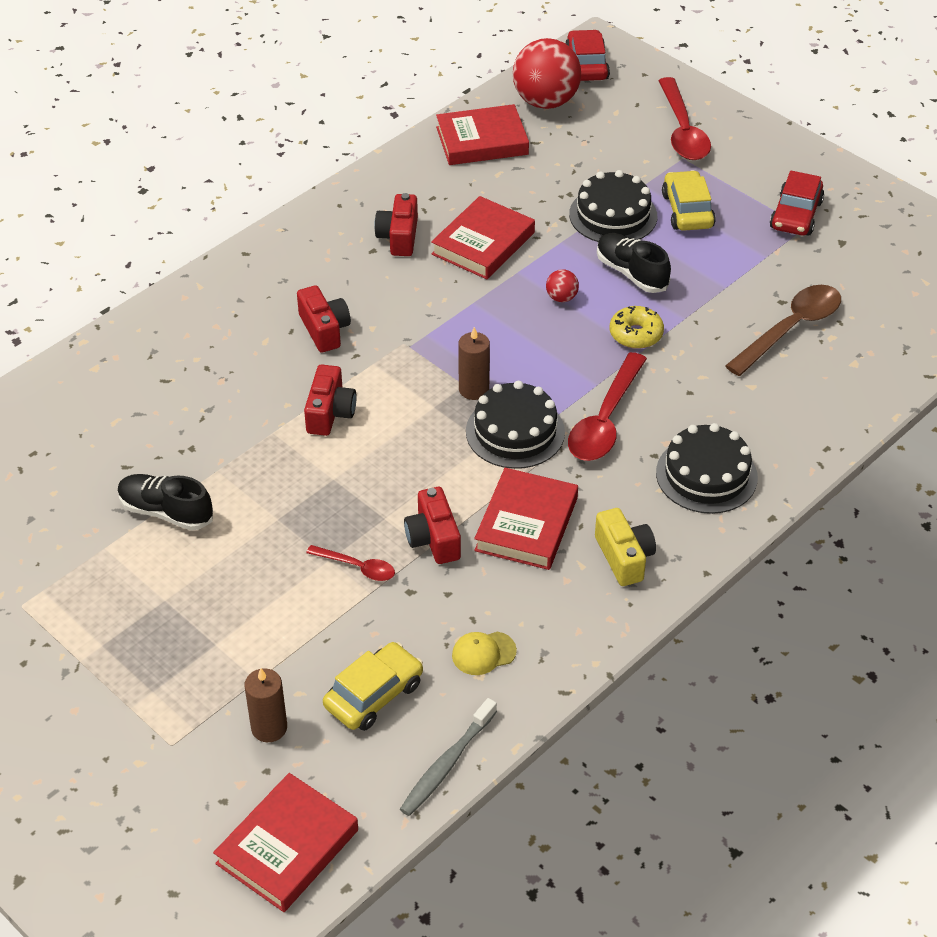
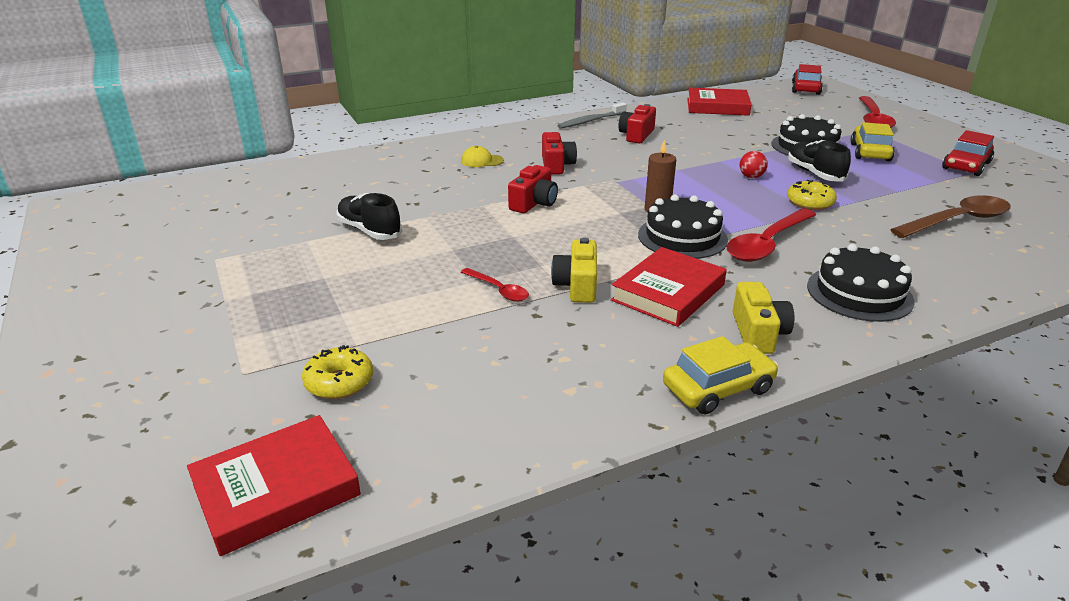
camera: 20 degrees right, 15 degrees down
(269, 728) = (339, 382): brown candle -> yellow donut
(374, 695) = (455, 381): yellow car -> yellow car (718, 388)
(433, 538) = (577, 285): red camera -> yellow camera
(447, 764) = (494, 458): grey toothbrush -> grey toothbrush (590, 121)
(483, 243) = (698, 145): red book -> none
(483, 653) = (582, 374): yellow cap -> yellow cap (482, 161)
(545, 102) = (770, 98): red ball -> none

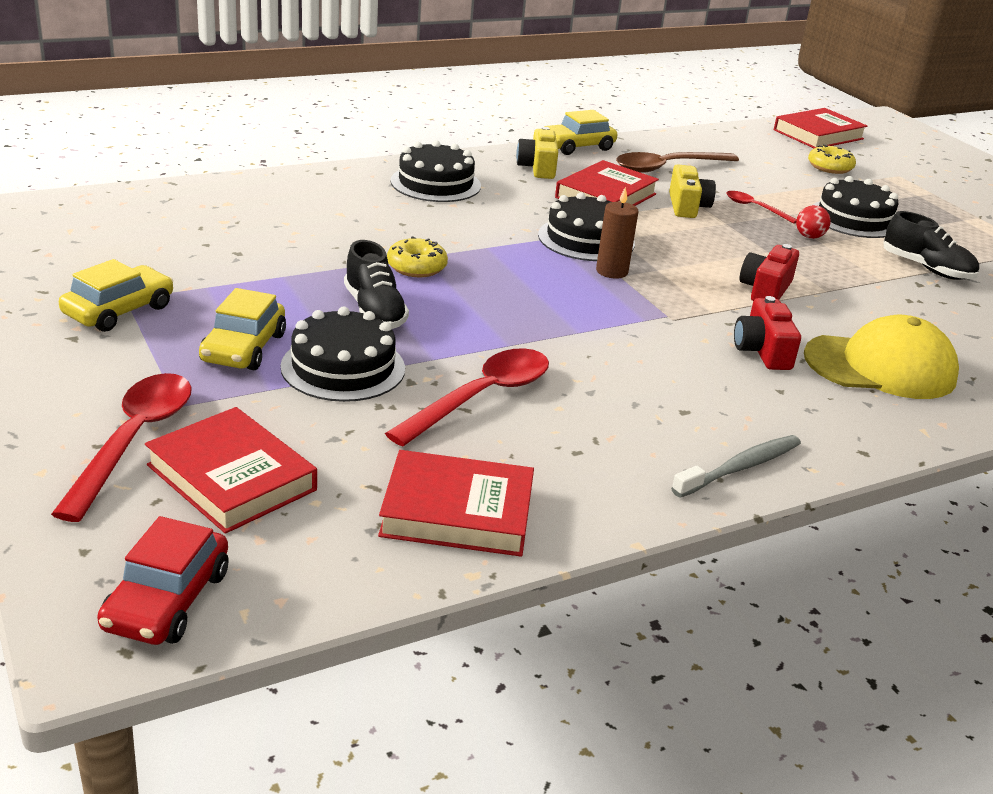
camera: 175 degrees right, 0 degrees up
(389, 285) = (854, 218): none -> black cake
(482, 161) = (880, 367): yellow cap -> yellow cap, size x2.25
(636, 135) = (644, 416): red camera -> none
(751, 177) = (473, 311): red ball -> red ball (809, 237)
(767, 244) = (497, 226): red spoon -> red spoon (482, 397)
(818, 112) = (231, 477): none -> red book
(958, 221) = (255, 234): brown spoon -> brown spoon (667, 167)
(966, 166) = (119, 310): red car -> yellow car

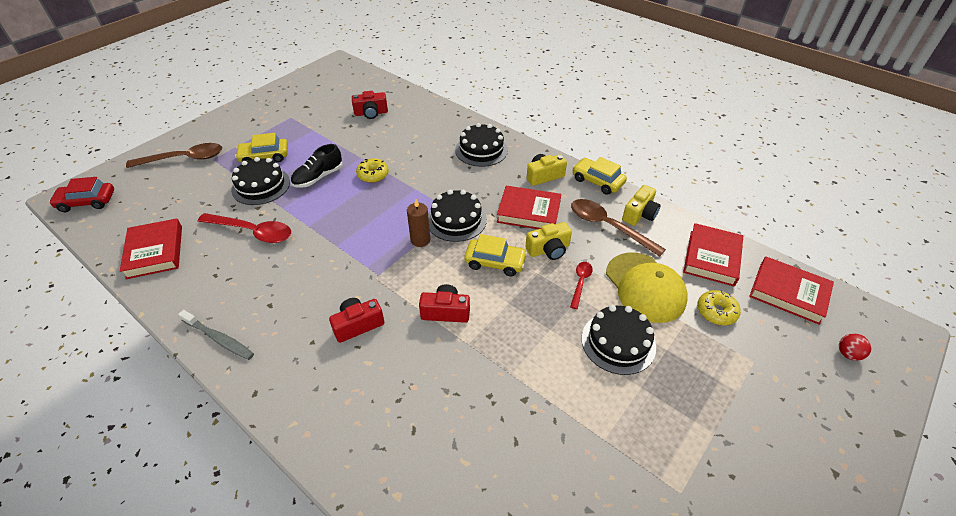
camera: 70 degrees right, 15 degrees up
(119, 310) = (279, 119): yellow car -> yellow car (495, 262)
(134, 440) = (184, 159): red spoon -> brown spoon
(221, 228) = (371, 113): none -> red camera
(231, 477) = (165, 188): red book -> red book (711, 257)
(657, 148) = (639, 214): none -> yellow camera
(809, 237) = (556, 320): red ball -> red ball (848, 354)
(880, 367) = (369, 389): yellow cap -> yellow cap (645, 287)
(926, 268) = (558, 401): black shoe -> none

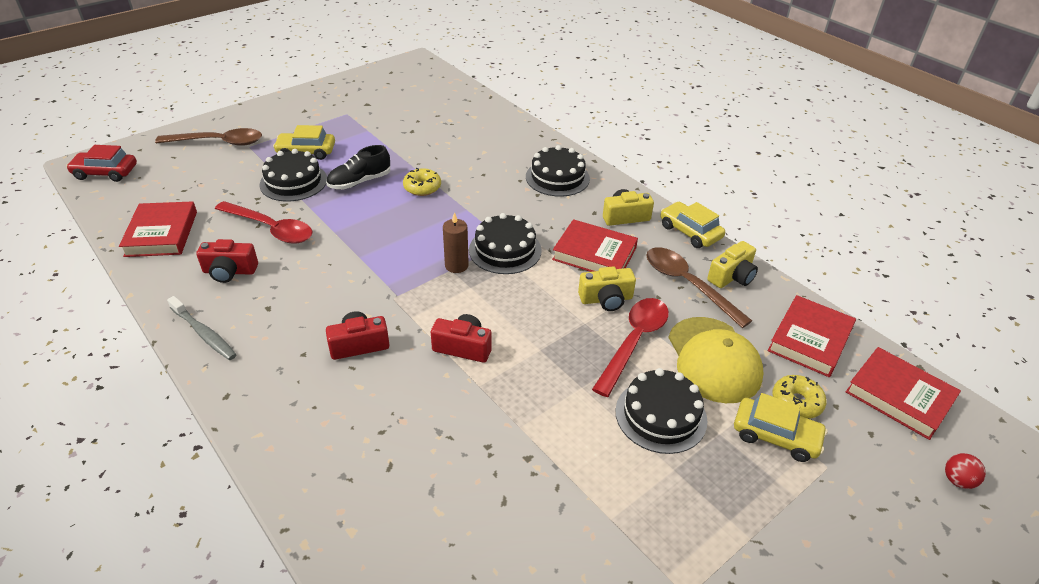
camera: 10 degrees right, 5 degrees down
(371, 113) = (439, 121): red camera -> red camera (229, 271)
(495, 262) = (537, 303): yellow car -> yellow car (775, 436)
(580, 282) = (634, 342): red spoon -> red spoon, size x1.88

